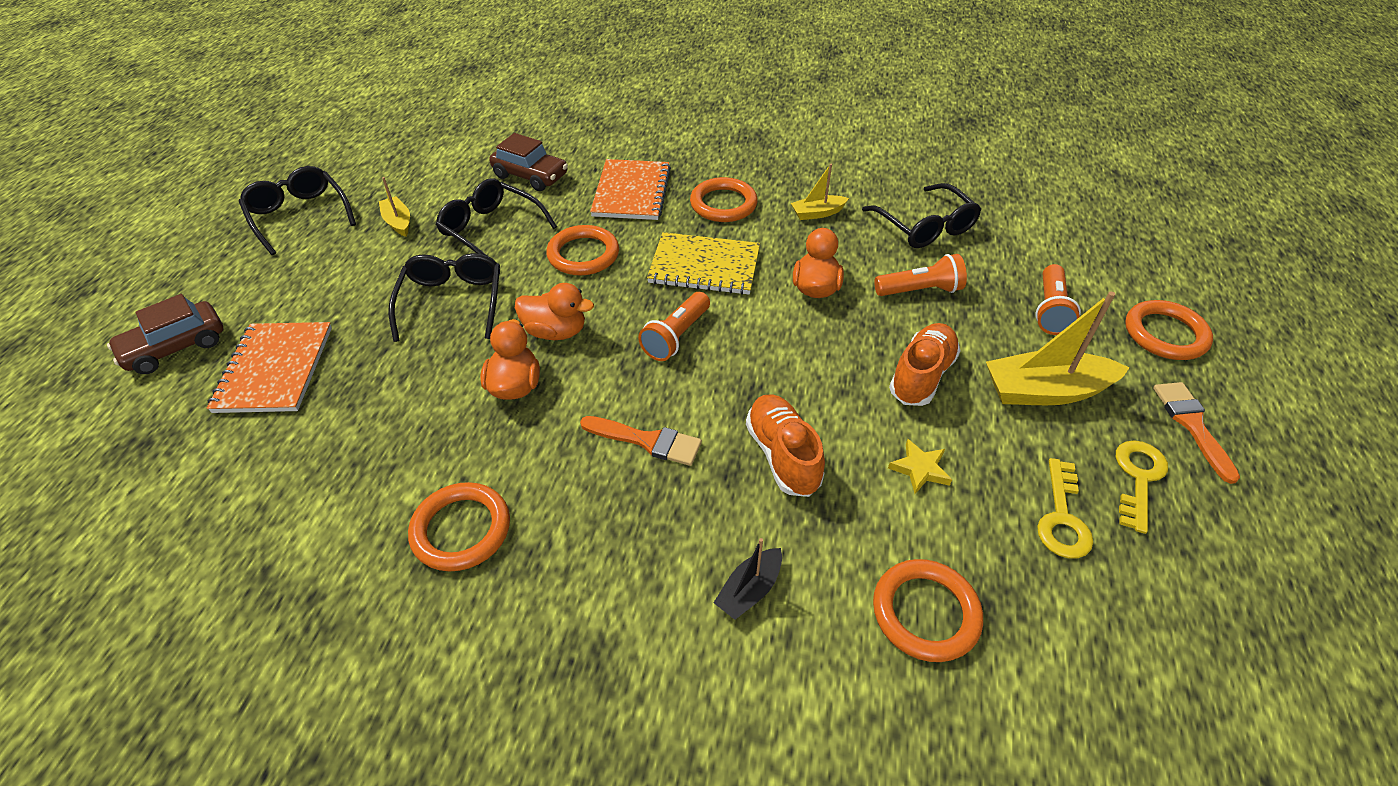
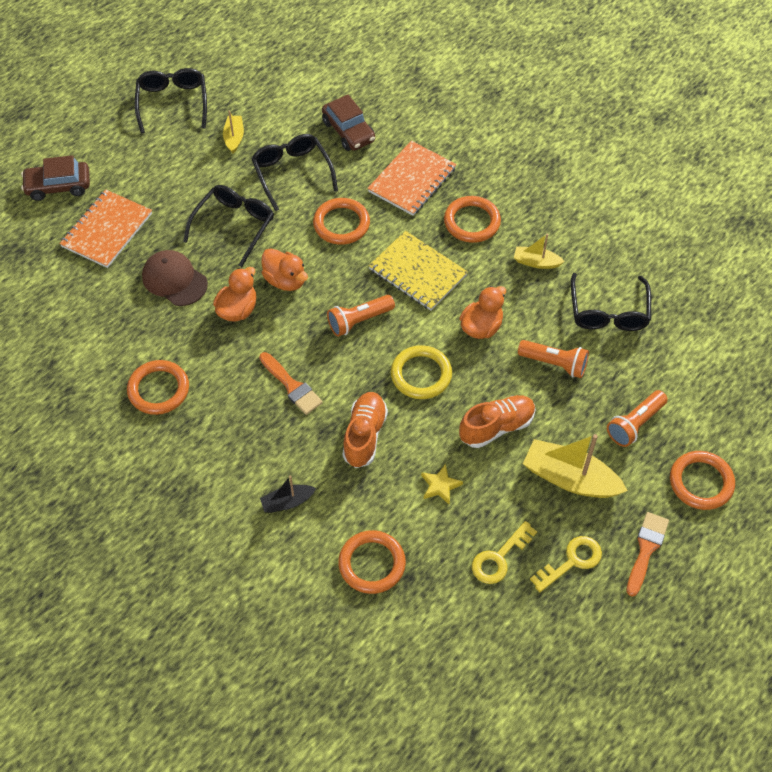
camera: 30 degrees right, 10 degrees up
(406, 387) = (174, 280): none -> brown cap
(792, 360) = (421, 374): none -> yellow ring

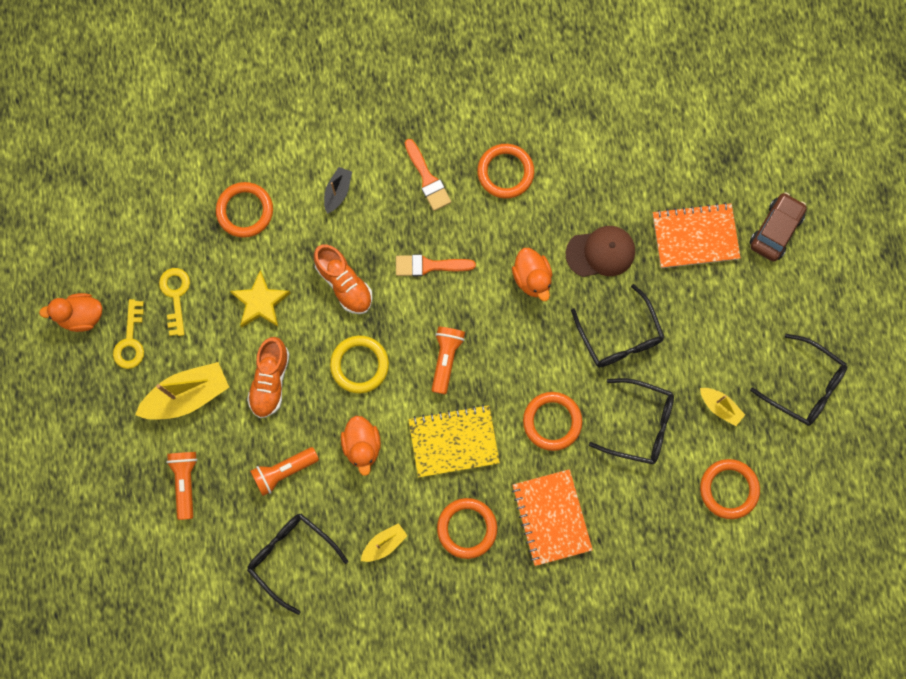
camera: 130 degrees right, 20 degrees up
(107, 230) = (695, 236): orange notebook -> orange notebook turned 75 degrees counterclockwise
(285, 280) = (531, 334): orange duck -> orange duck (81, 316)
(348, 131) = (650, 509): brown car -> none
(440, 486) = (260, 302): yellow star -> yellow star, size x1.56
(646, 549) = (93, 398): orange brush -> orange brush (427, 179)
(701, 482) = (103, 484): orange ring -> orange ring (728, 489)

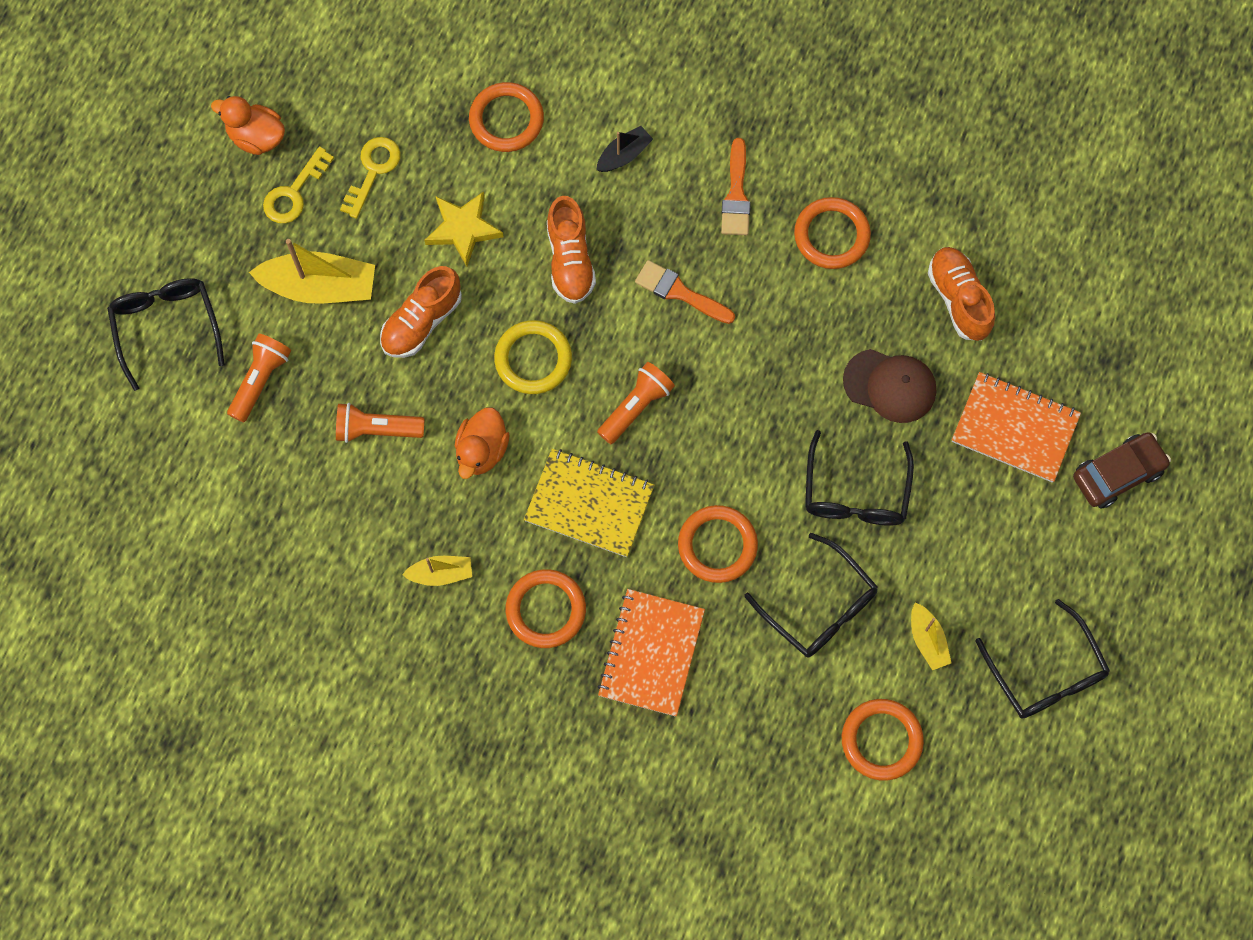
camera: 30 degrees right, 5 degrees down
(291, 556) = (328, 528): black glasses -> black glasses (166, 327)
(532, 278) = (791, 371): orange duck -> none
(611, 170) = (958, 299): none -> orange shoe

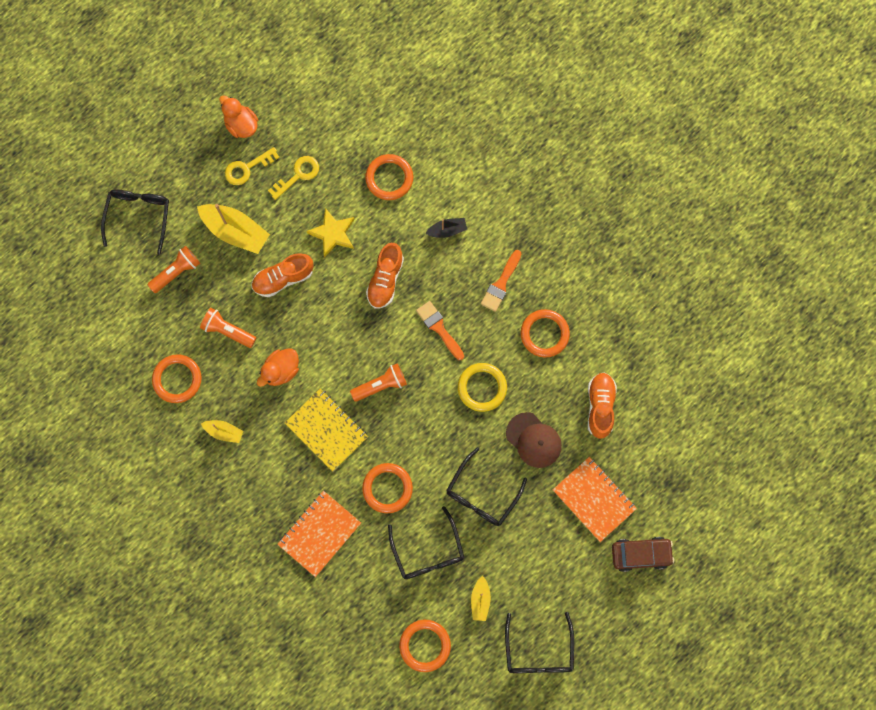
camera: 25 degrees right, 5 degrees up
(533, 359) = (335, 330): yellow ring -> yellow ring (482, 388)
(546, 610) = (272, 480): orange ring -> orange ring (177, 379)

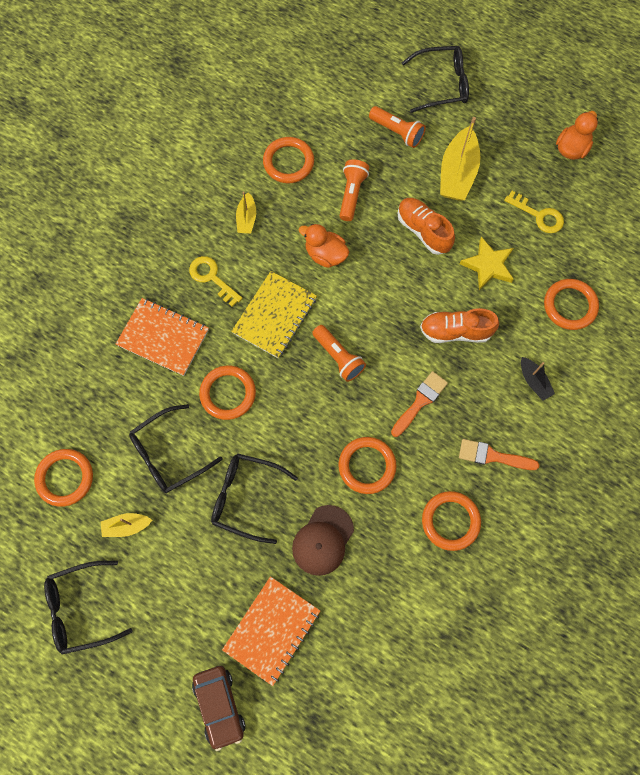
camera: 75 degrees right, 5 degrees down
(247, 168) = (527, 166): yellow key -> yellow key (211, 278)
(482, 388) = (367, 466): yellow ring -> orange ring
(600, 406) = (384, 609): orange shoe -> none

